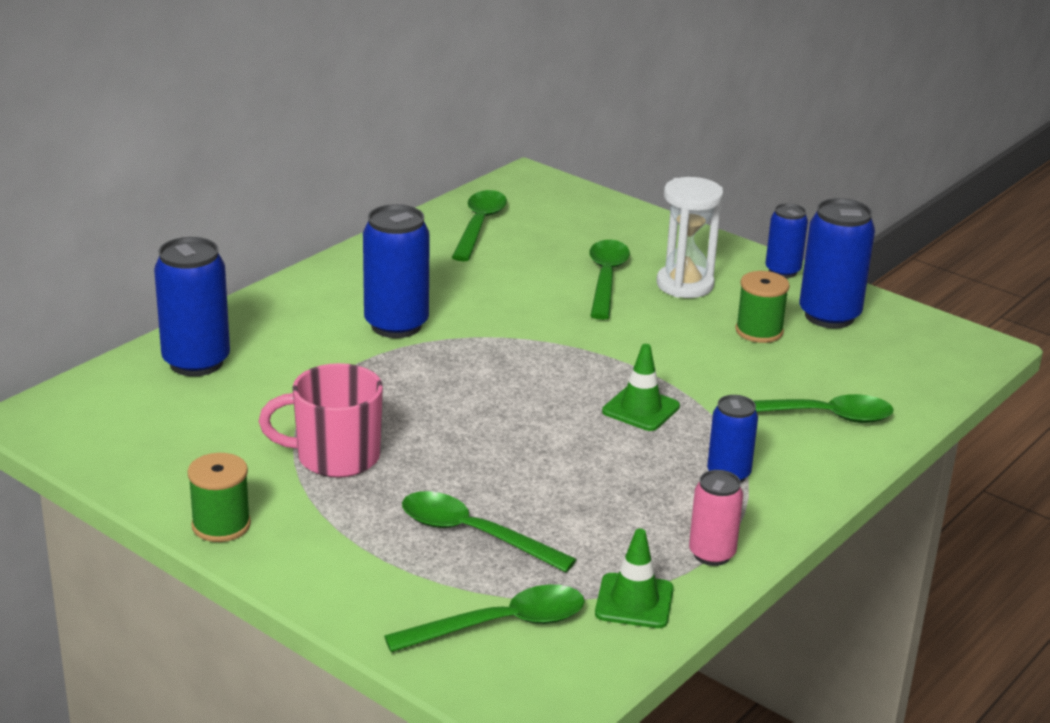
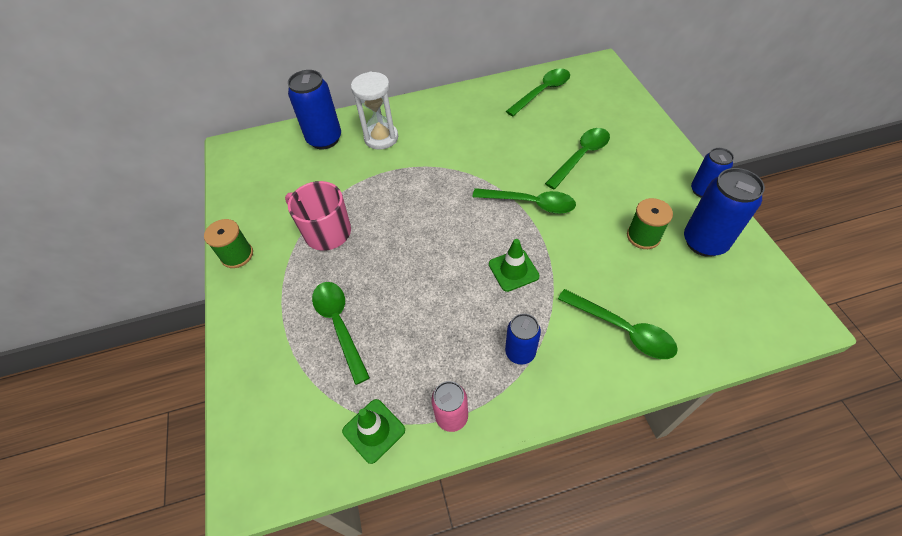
camera: 40 degrees right, 25 degrees up
(396, 325) = (437, 149): blue can -> none
(501, 625) = (291, 405): green spoon -> green spoon (530, 203)
(685, 285) = (626, 179): white hourglass -> white hourglass (381, 138)

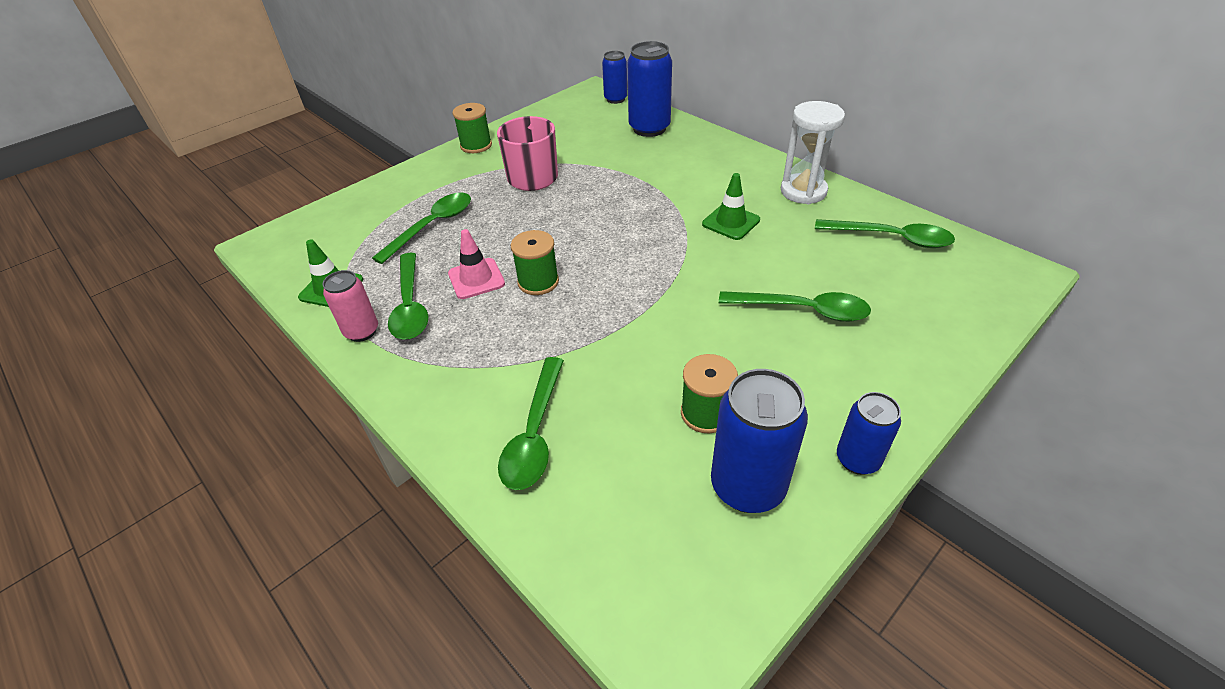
camera: 60 degrees right, 10 degrees down
(381, 138) = (683, 157): white hourglass -> white hourglass (803, 191)
(436, 314) = (476, 279): none -> pink traffic cone
(467, 275) = (538, 282): none -> green spool
(513, 270) = (567, 312): green traffic cone -> green traffic cone (731, 222)
(520, 352) = (458, 354): blue can -> blue can (615, 99)
(530, 203) = (679, 293): green spoon -> green spoon (410, 306)

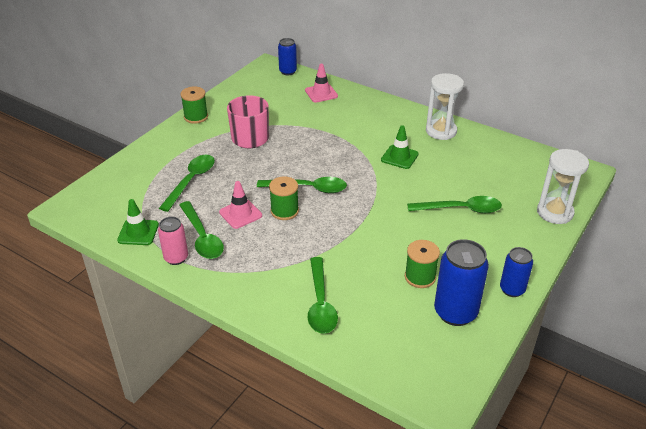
camera: 15 degrees left, 5 degrees down
(649, 128) = (321, 93): blue can -> pink traffic cone
(891, 238) = (503, 158): green spoon -> green spoon (308, 188)
(960, 334) = (555, 212): none -> white hourglass

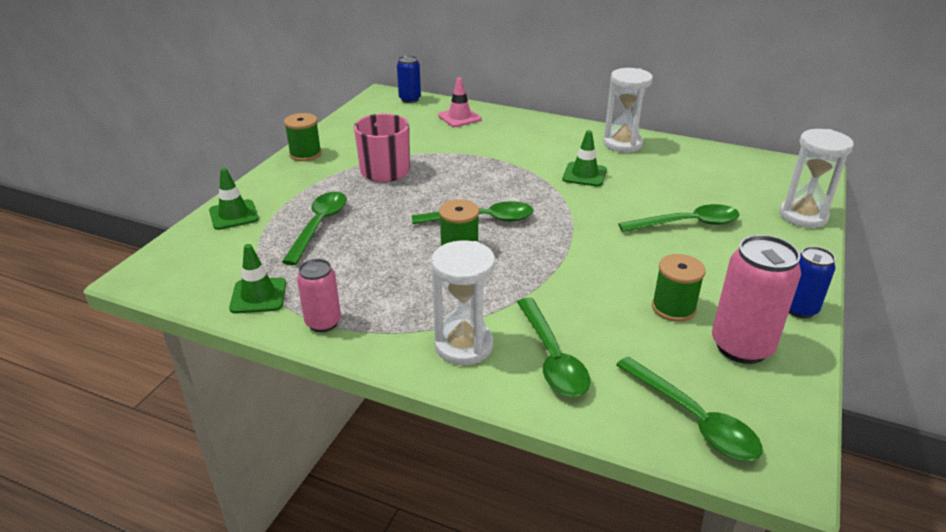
camera: 10 degrees left, 5 degrees down
(134, 165) = (234, 215): none -> green traffic cone
(202, 237) = (354, 292): green spoon -> green spoon (693, 419)
(240, 214) = (400, 258): pink traffic cone -> none
(264, 287) = (464, 345): none -> white hourglass
(455, 312) = (741, 347): blue can -> pink can

